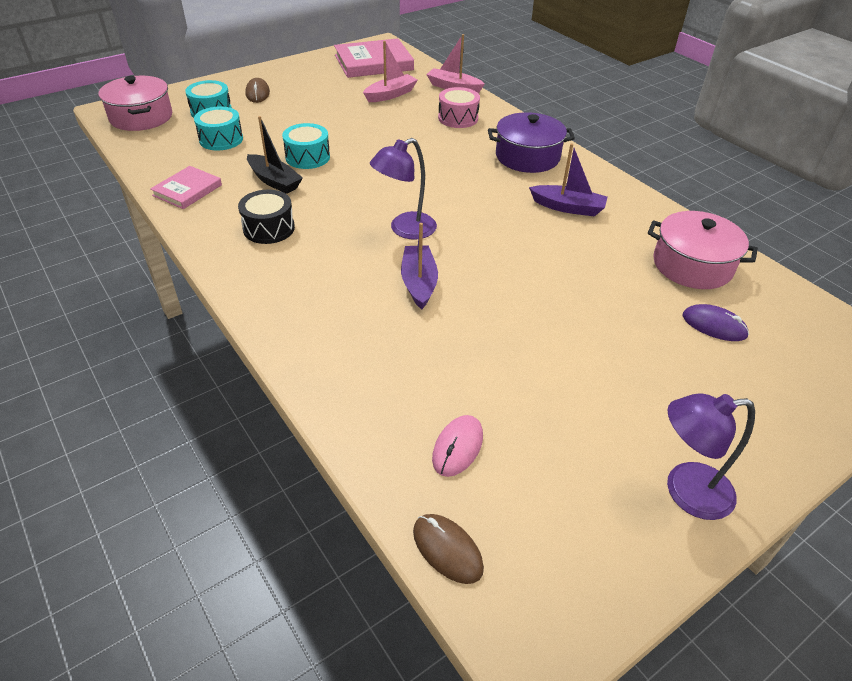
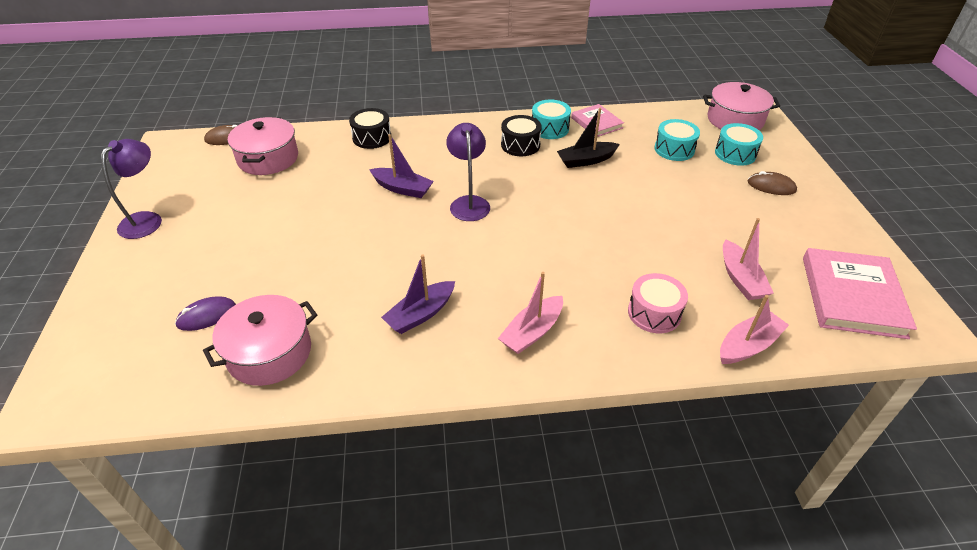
camera: 120 degrees right, 0 degrees up
(307, 157) = (617, 185): turquoise drum -> turquoise drum (550, 128)
(329, 359) = (372, 137): none -> black drum
(457, 447) = (268, 158): pink mouse -> pink pot
(527, 157) = (532, 332): purple pot -> pink boat

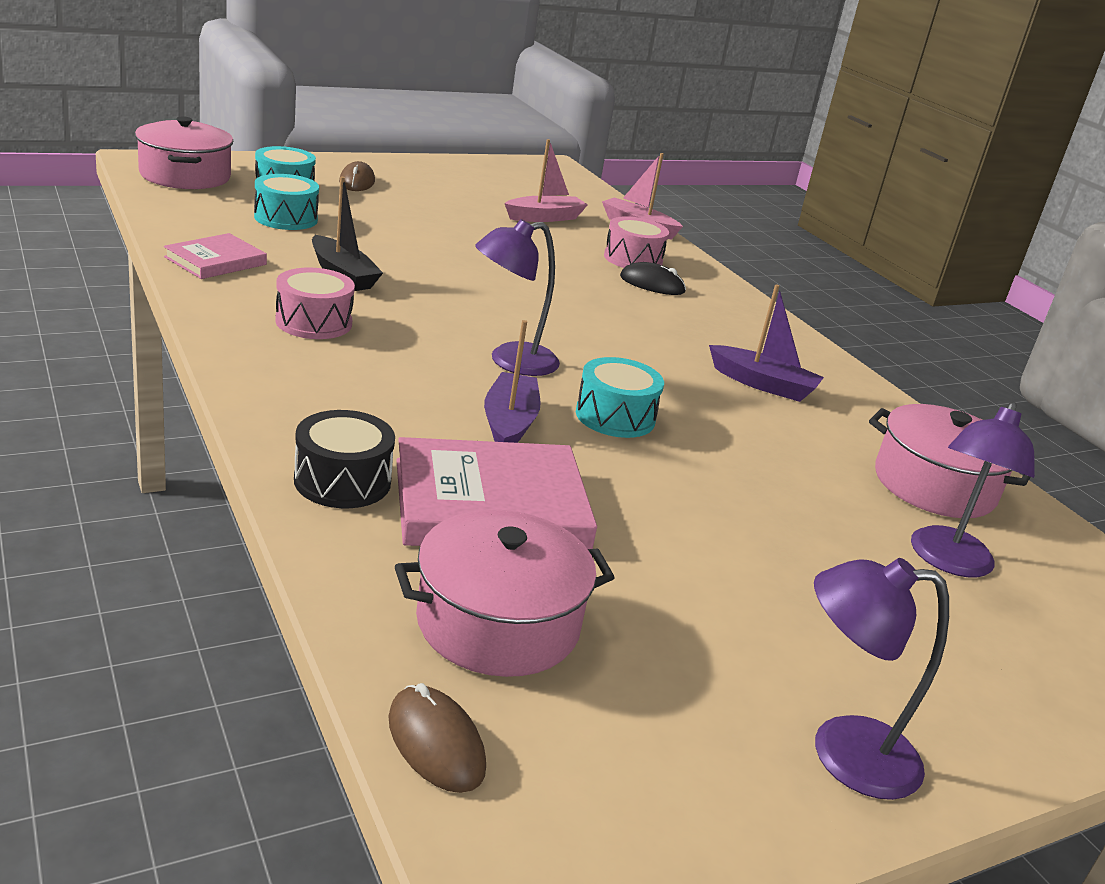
camera: 115 degrees left, 15 degrees down
(207, 316) = (948, 562): purple mouse -> purple lamp
(520, 145) = (314, 322): black drum -> pink drum
(532, 332) = (720, 318): pink boat -> none
(550, 128) = (246, 297): turquoise drum -> turquoise drum (615, 416)
(598, 308) = (652, 284): none -> black mouse
(852, 296) = (533, 181): pink book -> pink book (490, 504)

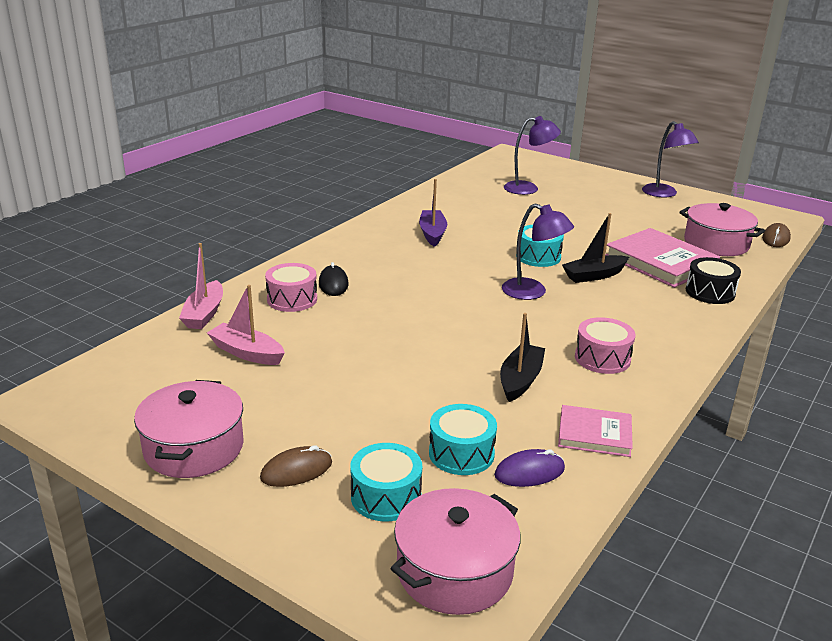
camera: 115 degrees left, 0 degrees up
(222, 224) = (529, 472): none -> purple mouse
(509, 423) = (594, 275): purple boat -> black boat
(934, 485) = (470, 194): pink pot -> pink pot (194, 448)

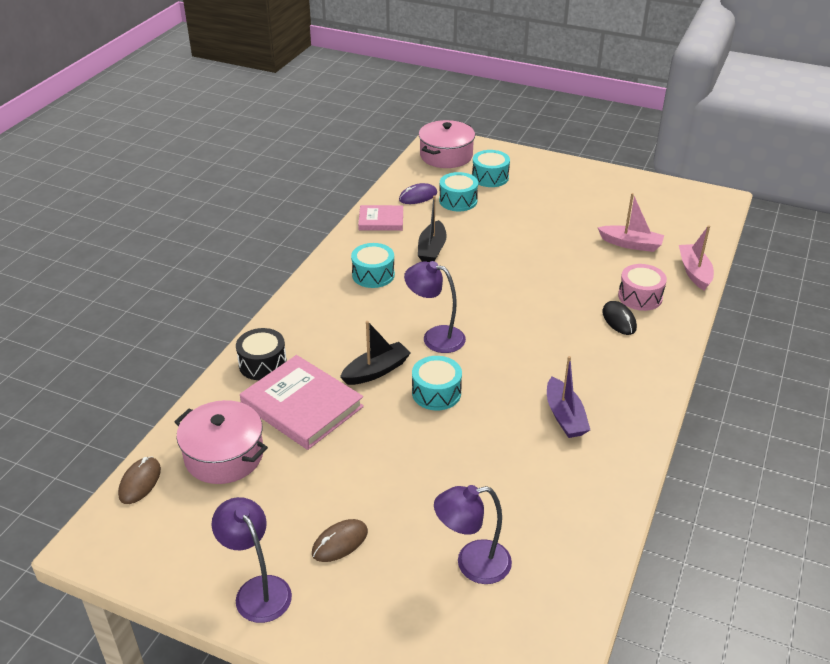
camera: 170 degrees right, 10 degrees up
(194, 448) = (606, 186): pink pot -> none
(296, 470) = (543, 182): brown mouse -> brown mouse (340, 542)
(602, 358) = (373, 275): pink drum -> turquoise drum

